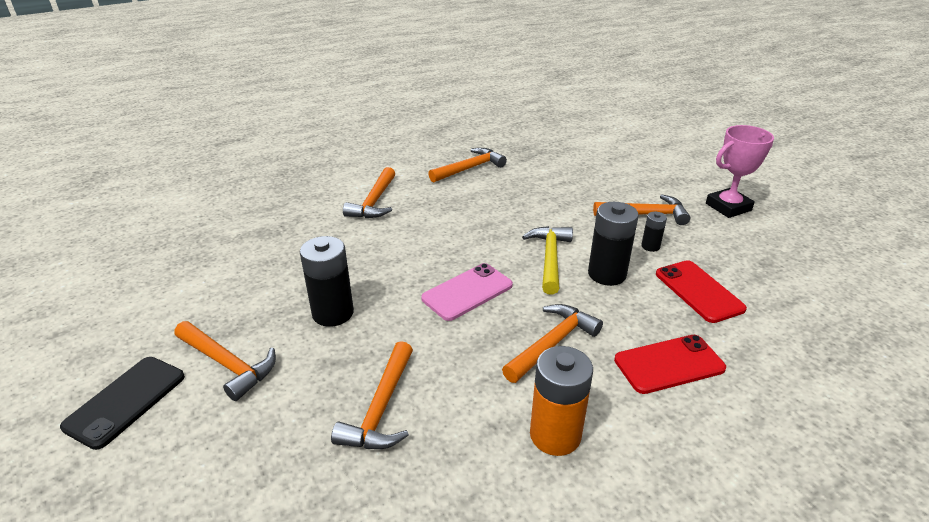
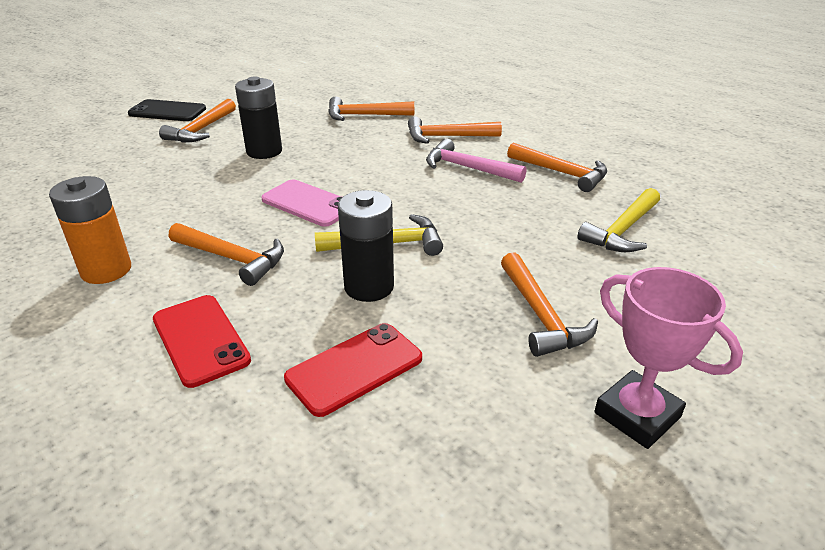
camera: 75 degrees right, 0 degrees up
(381, 409) = (150, 189): orange hammer -> orange hammer (364, 115)
(440, 203) = (467, 168): none -> pink hammer
(556, 167) = (622, 230): none -> yellow hammer
(650, 246) = (452, 322): black battery -> none

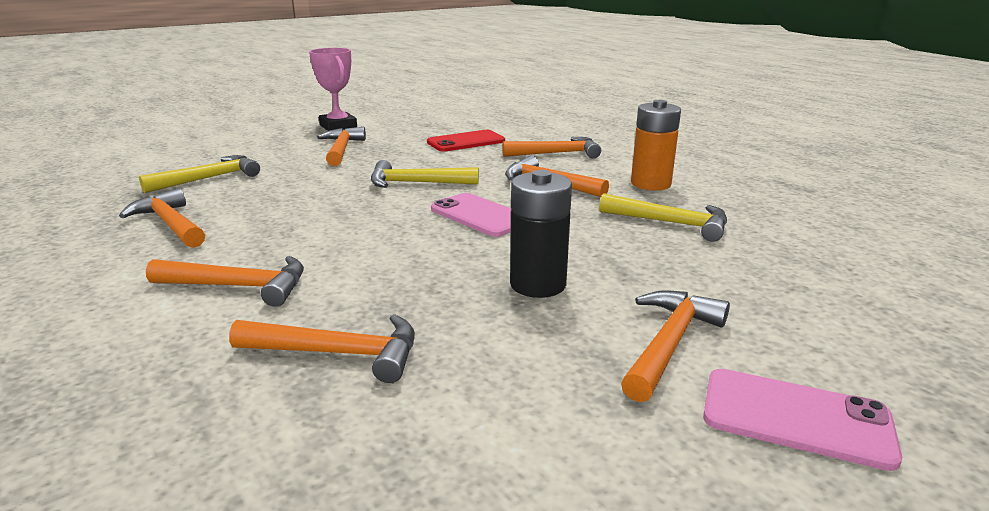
camera: 170 degrees left, 10 degrees down
(133, 209) = (671, 223): none -> yellow hammer
(167, 111) = (796, 418): black phone -> pink phone
(200, 340) = (557, 153): red phone -> orange hammer
(369, 287) = (444, 165): black battery -> none
(467, 168) = (270, 238): pink hammer -> none

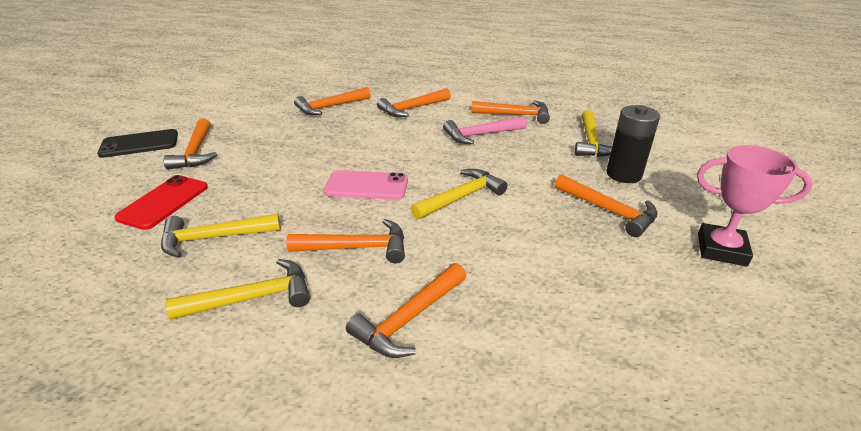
camera: 140 degrees right, 10 degrees up
(269, 218) = (480, 135): none -> pink hammer
(466, 142) = (542, 291): red phone -> red phone (164, 202)
(538, 284) = (279, 155): black battery -> black battery (623, 174)
(650, 184) = (253, 298): orange battery -> yellow hammer
(796, 418) = (139, 144): pink phone -> black phone

